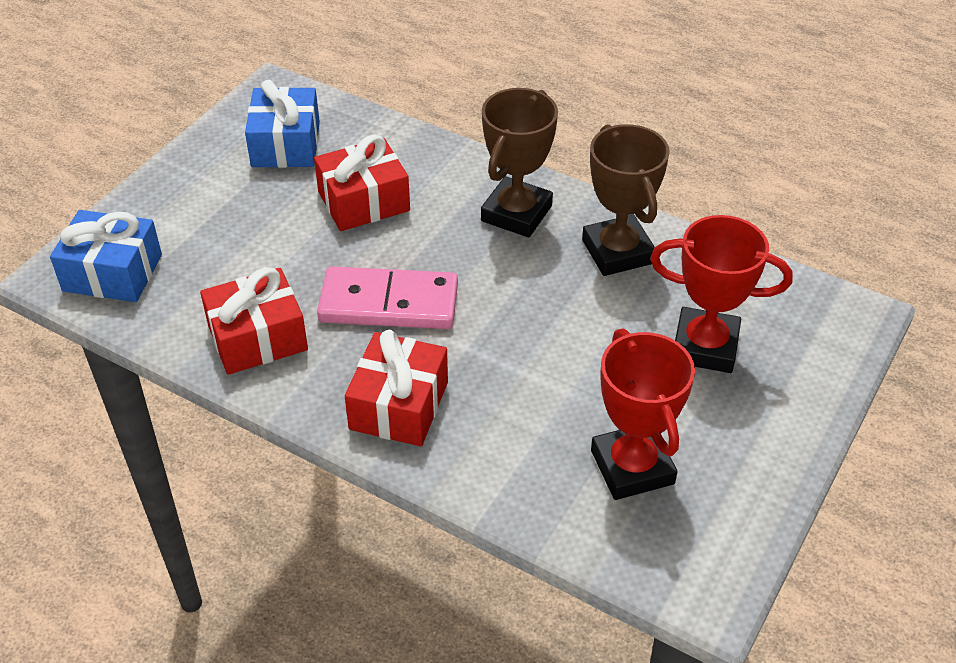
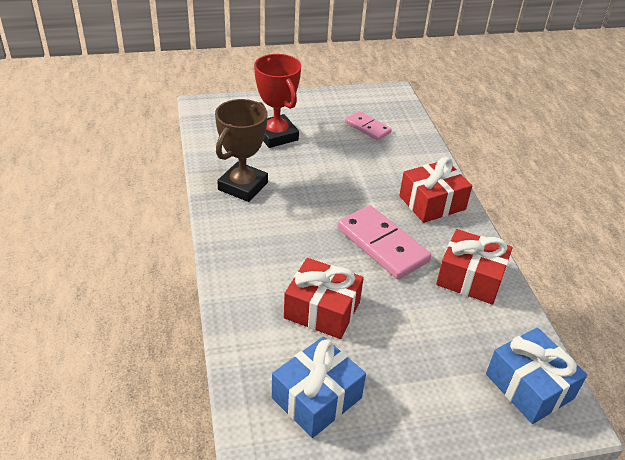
camera: 135 degrees left, 5 degrees down
(516, 213) = (255, 237): brown trophy -> none
(632, 467) = (367, 127): red trophy -> pink domino

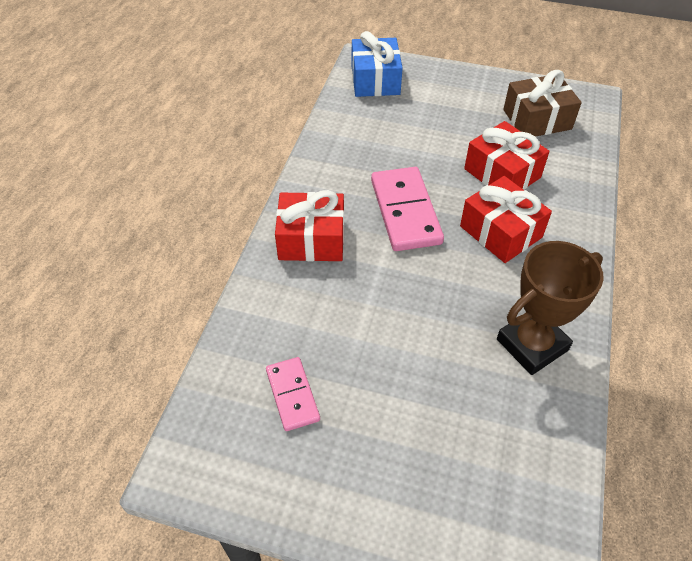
camera: 150 degrees left, 10 degrees up
(276, 135) = (445, 432): red trophy -> none
(316, 398) = (537, 119): blue gift -> brown gift
(470, 278) = (347, 156): red gift -> red gift (501, 232)

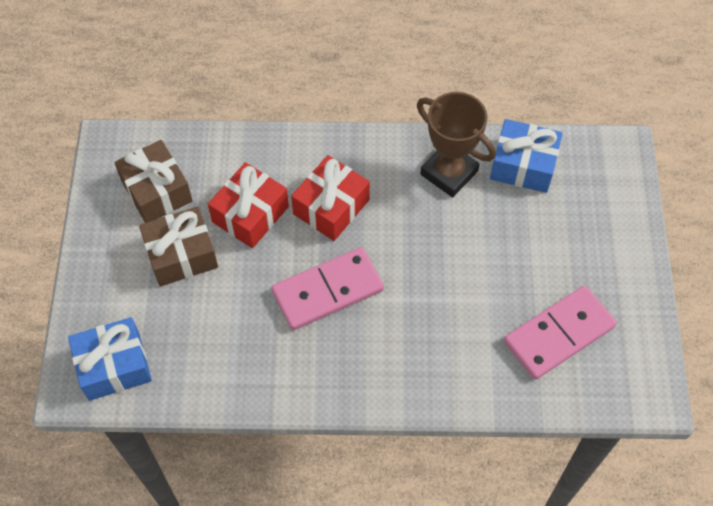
camera: 105 degrees left, 10 degrees up
(292, 395) = (559, 334): pink domino -> pink domino, size x1.70
(311, 239) = (389, 367): red gift -> none
(467, 126) = (181, 255): none -> brown gift
(534, 429) = (523, 165): none -> blue gift

